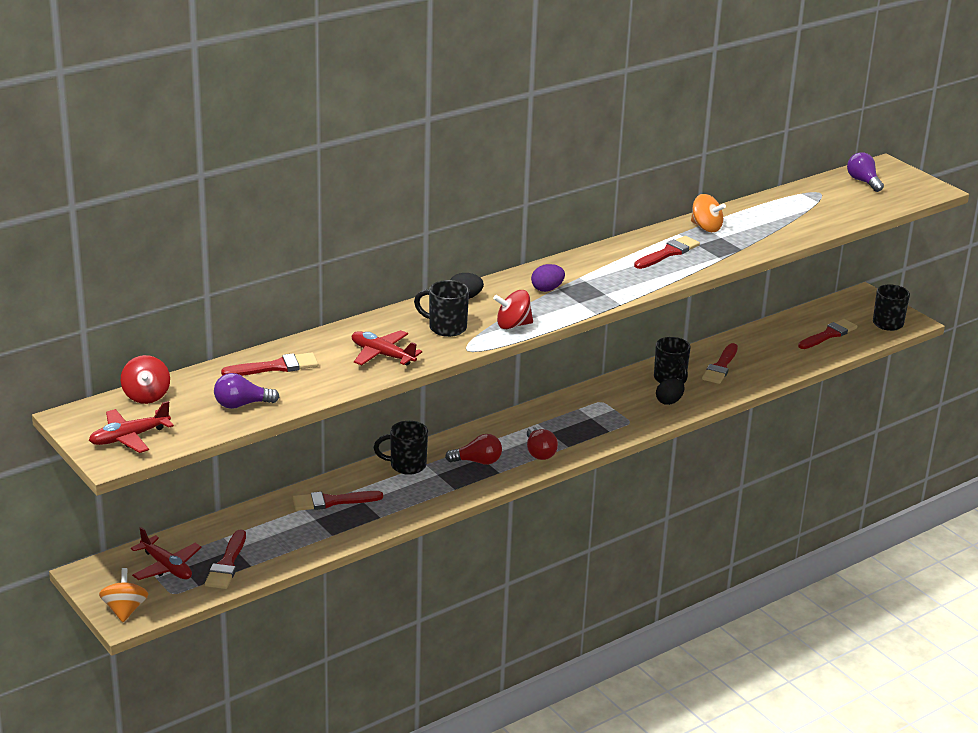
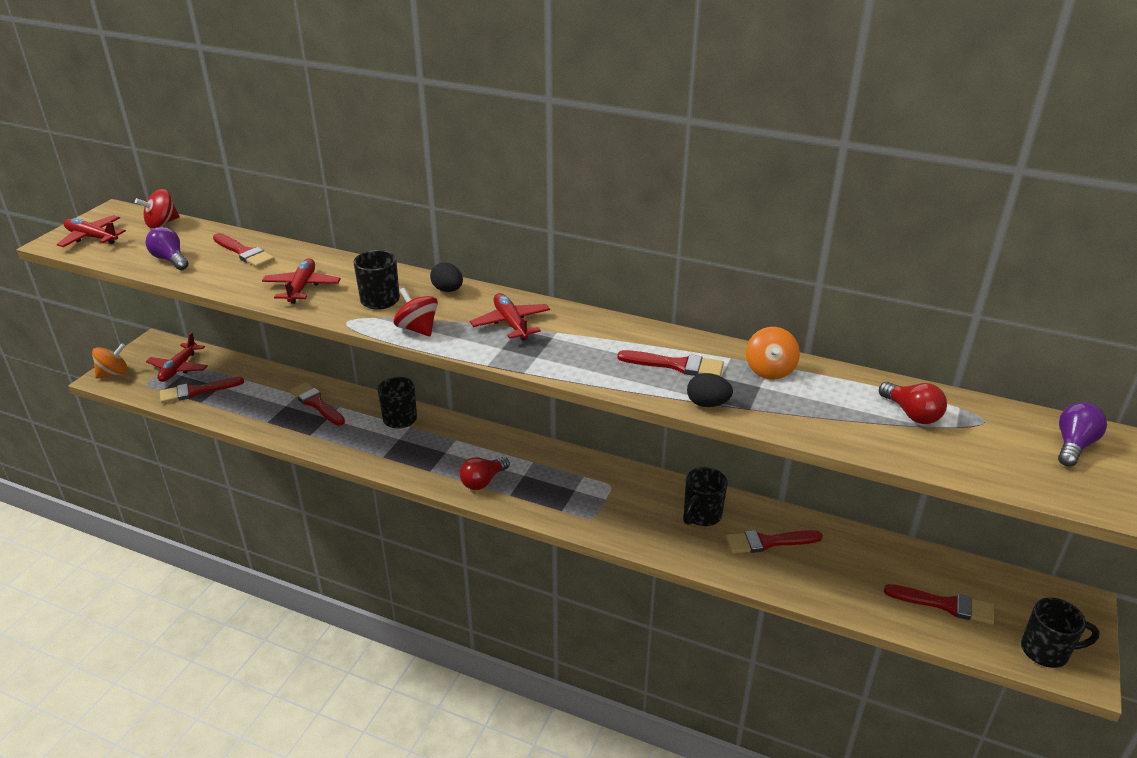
camera: 60 degrees right, 5 degrees up
(477, 461) = (437, 452): red light bulb -> red light bulb (911, 414)
(547, 289) = (511, 323): purple egg -> red plane
(669, 401) = (657, 530): black egg -> black egg (707, 404)

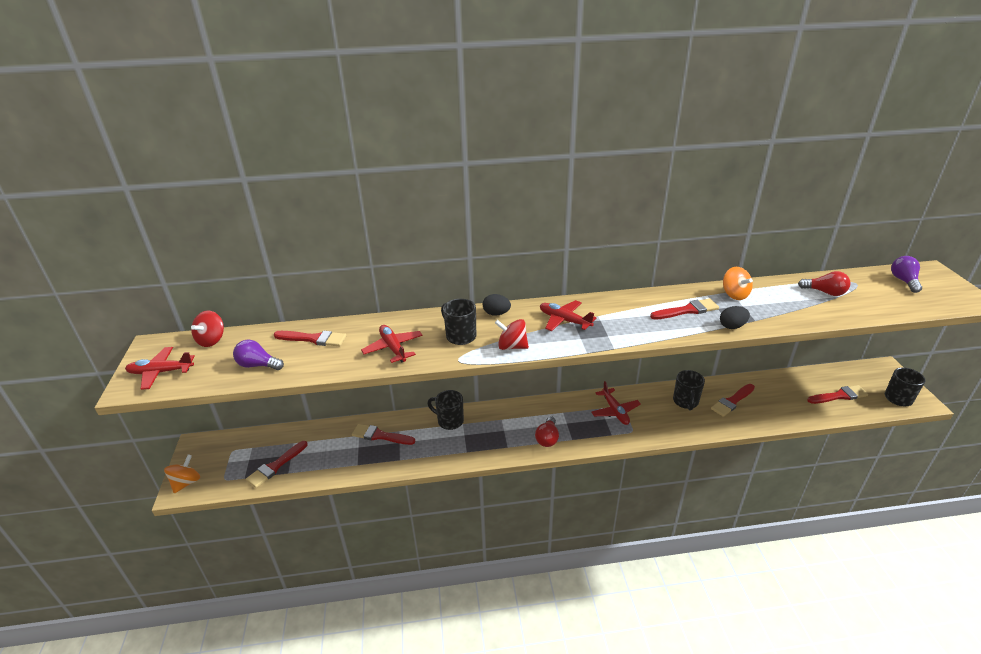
camera: 30 degrees left, 0 degrees up
(179, 368) = (241, 455): red plane -> red plane (615, 411)

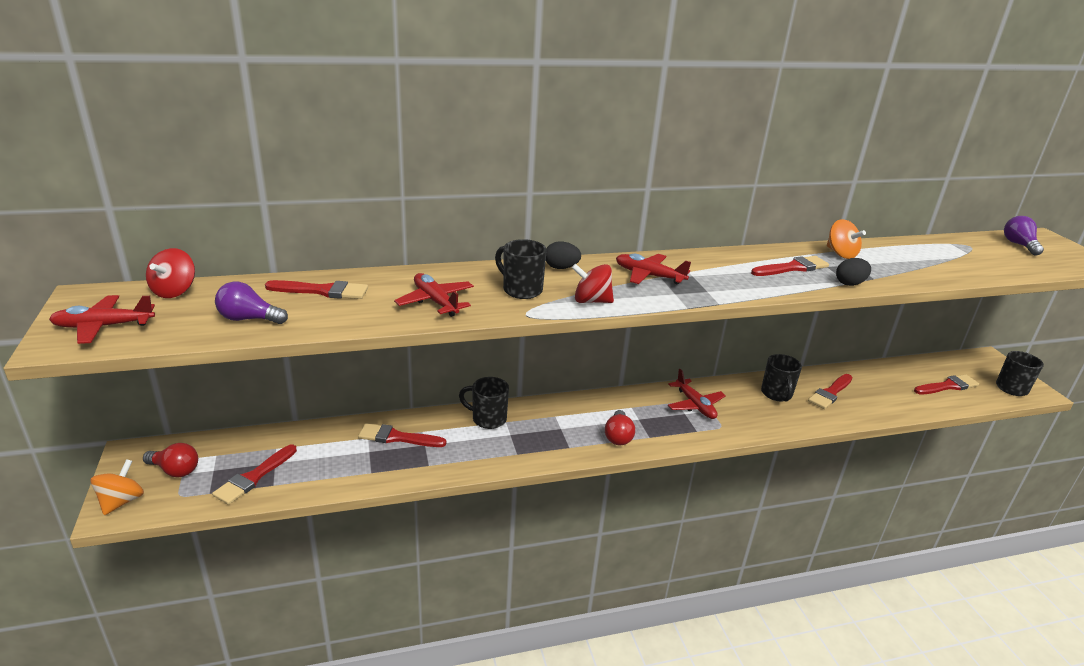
camera: 10 degrees left, 5 degrees down
(825, 292) = (940, 253): red light bulb -> red light bulb (175, 470)

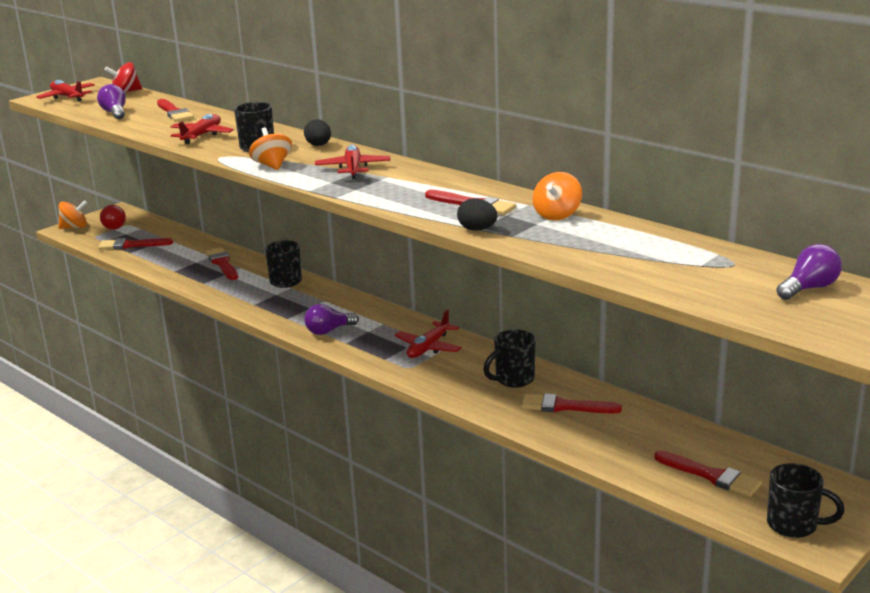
camera: 60 degrees right, 5 degrees down
(591, 301) = (272, 165): red spinning top -> orange spinning top
(618, 436) = (329, 331): red light bulb -> purple light bulb

